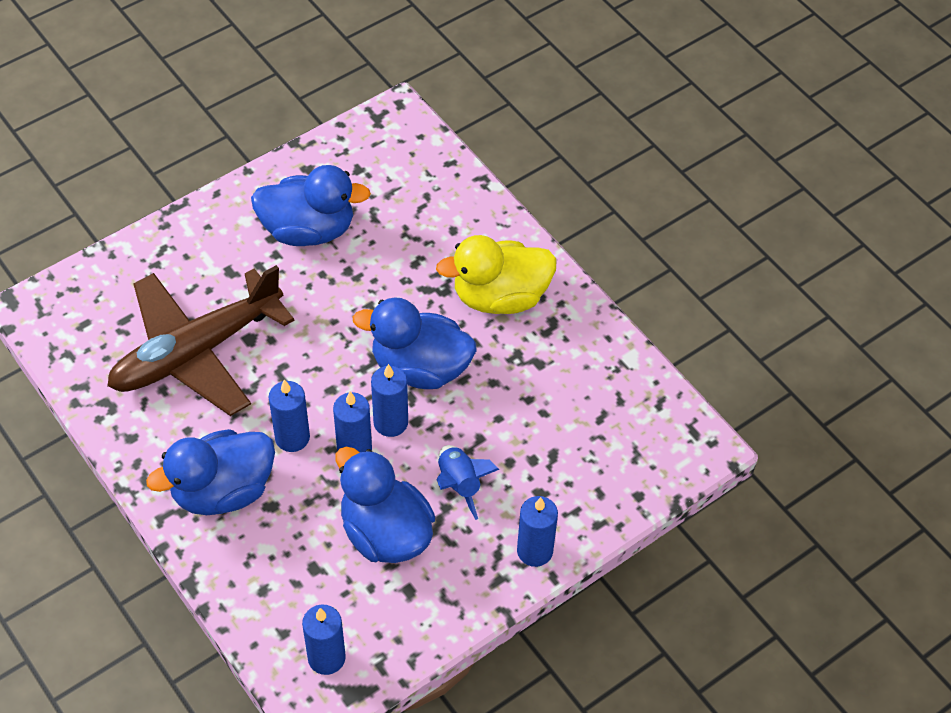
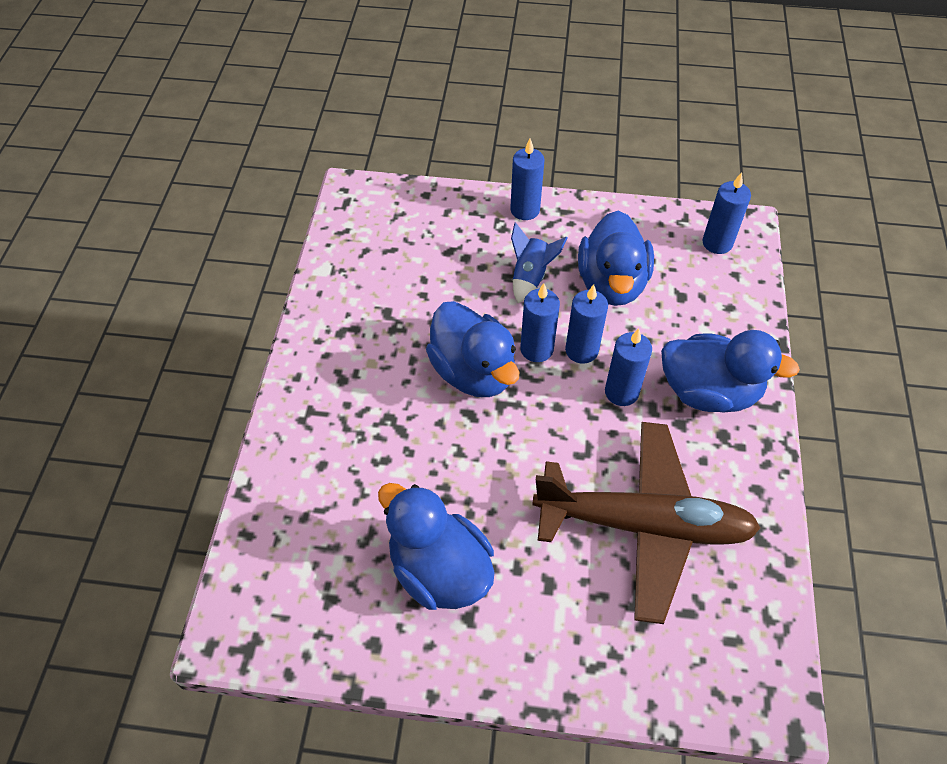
camera: 135 degrees left, 0 degrees up
(500, 297) = (354, 379): yellow duck -> none

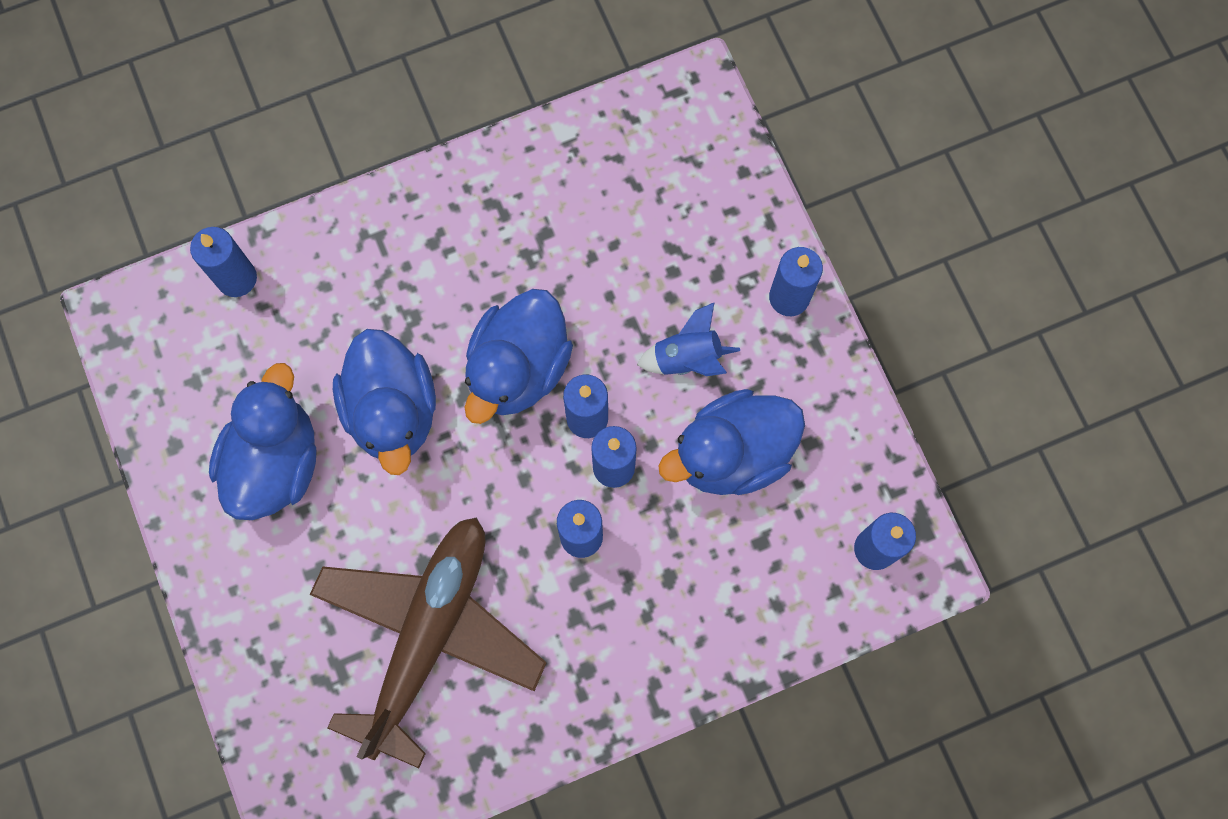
camera: 60 degrees right, 20 degrees up
(268, 524) = (237, 278): none -> blue candle
(644, 525) = (429, 634): brown plane -> brown plane turned 135 degrees counterclockwise
(709, 392) = (636, 631): blue duck -> blue duck (392, 411)

